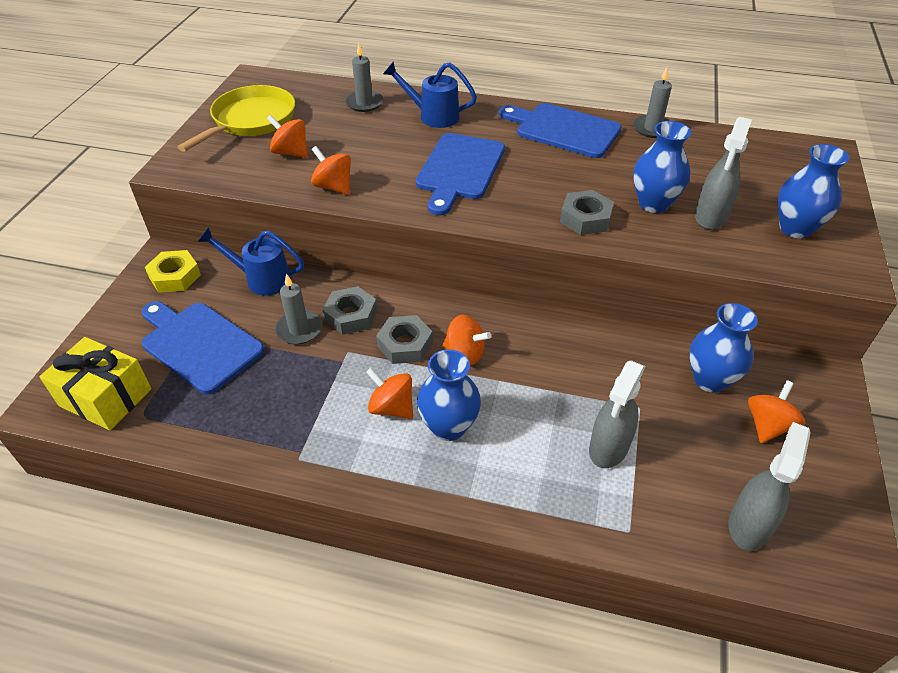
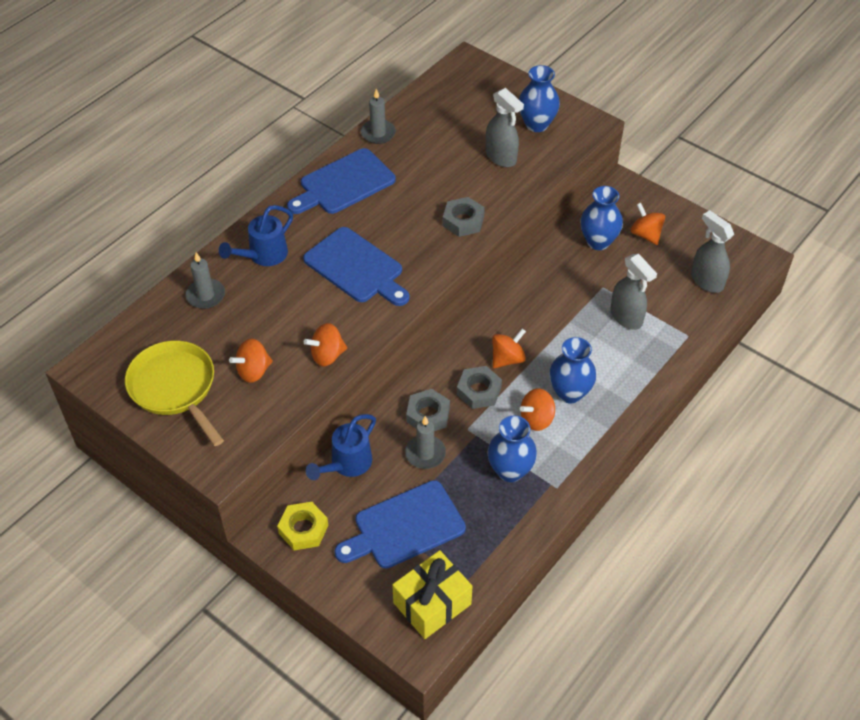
camera: 65 degrees left, 5 degrees up
(653, 203) = (469, 178): blue vase -> blue vase (510, 470)

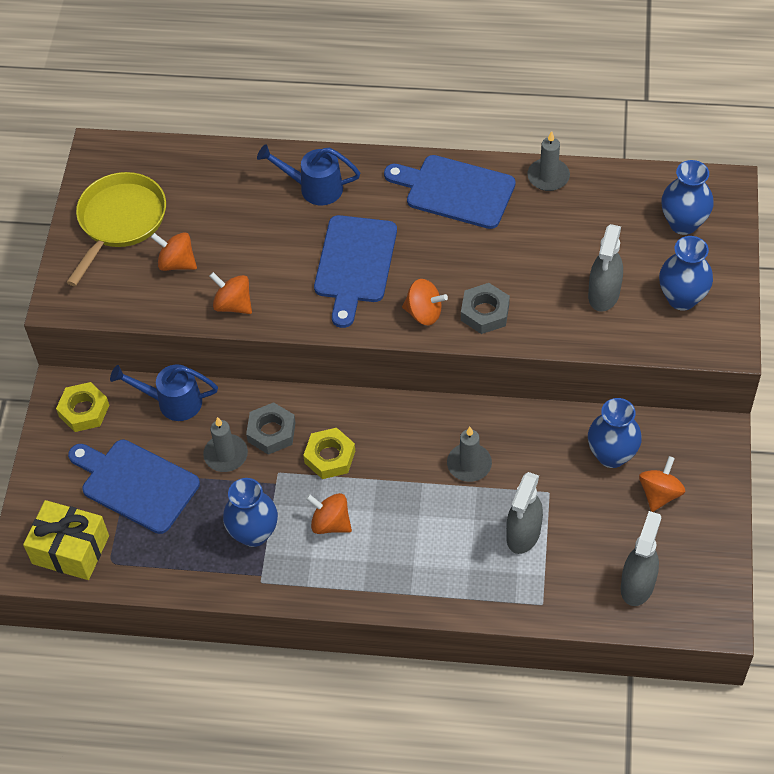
camera: 60 degrees right, 5 degrees up
(206, 295) = (235, 177): grey candle -> grey candle (469, 464)
(479, 391) = (330, 457): grey nut -> yellow nut
(507, 359) = (387, 459): orange spinning top -> orange spinning top (424, 313)
(569, 393) = (384, 534): blue vase -> blue vase (683, 223)

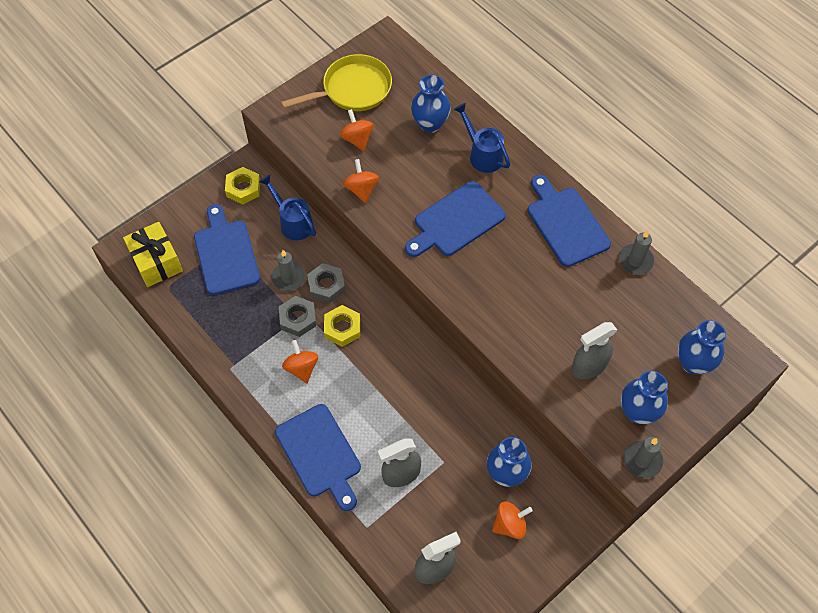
camera: 40 degrees right, 5 degrees up
(254, 533) = (255, 337): blue vase -> blue vase (430, 124)
(424, 313) = (464, 285): orange spinning top -> none
(432, 581) = (320, 454): none -> blue cutting board
(469, 464) = (415, 402): grey candle -> grey candle (642, 460)
(485, 312) = (501, 315): grey nut -> grey nut (298, 319)

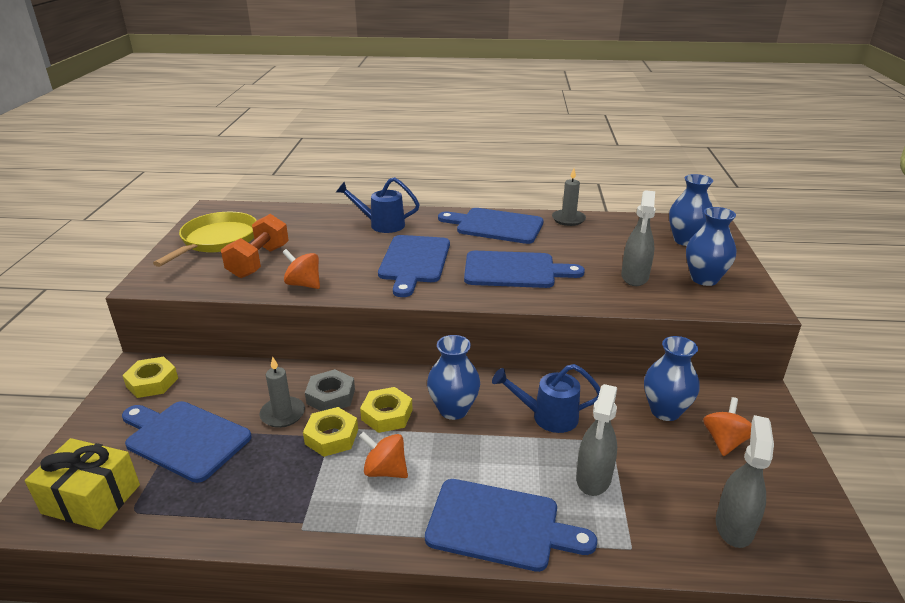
camera: 45 degrees left, 30 degrees down
(293, 222) = (240, 375): blue watering can -> blue watering can (548, 417)
(298, 319) = (331, 437): grey nut -> yellow nut
(357, 139) = (259, 262): orange spinning top -> orange dumbbell
(430, 124) = (315, 229): blue vase -> blue vase (453, 410)
(513, 288) = (514, 270): none -> blue cutting board
(642, 460) = (754, 299): grey candle -> none

